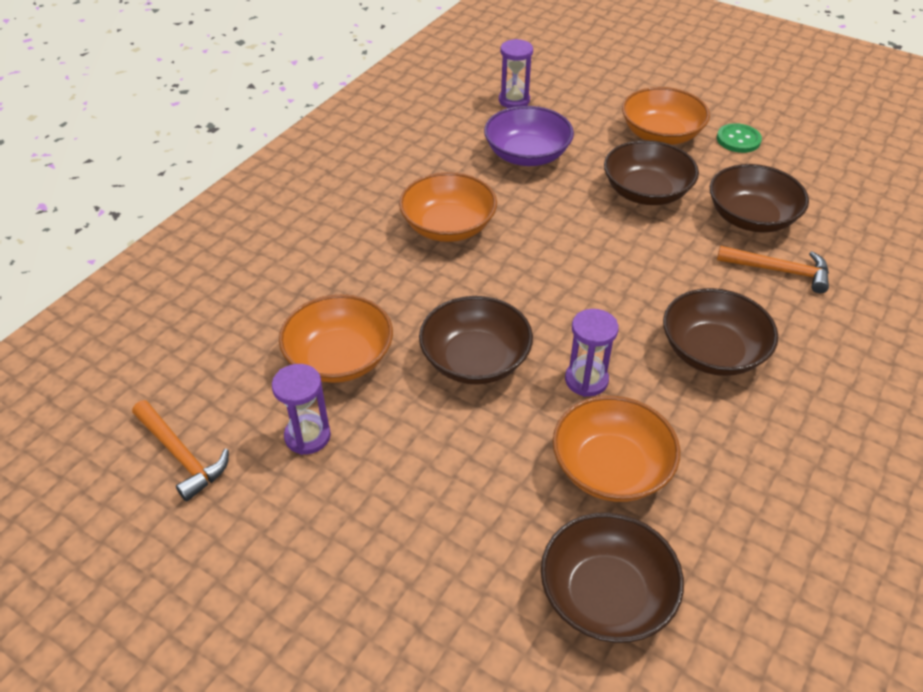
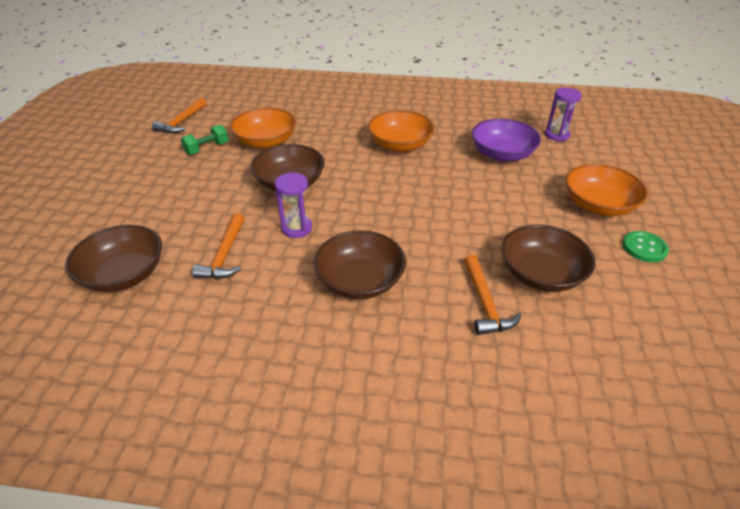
camera: 65 degrees right, 5 degrees down
(307, 436) = (207, 148): purple hourglass -> green dumbbell
(611, 468) = (224, 255): orange bowl -> orange hammer
(646, 192) = (516, 213): brown bowl -> none

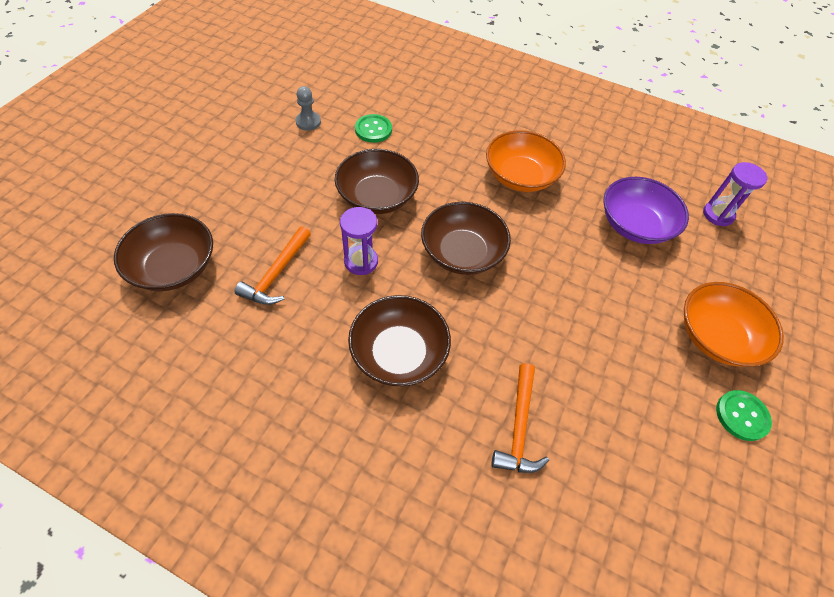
camera: 15 degrees right, 15 degrees up
(181, 122) = (295, 76): orange hammer -> none
(207, 148) = (308, 122): green dumbbell -> grey pawn
(266, 142) = (373, 129): orange bowl -> green button
(541, 274) = (599, 411): brown bowl -> brown bowl (462, 252)

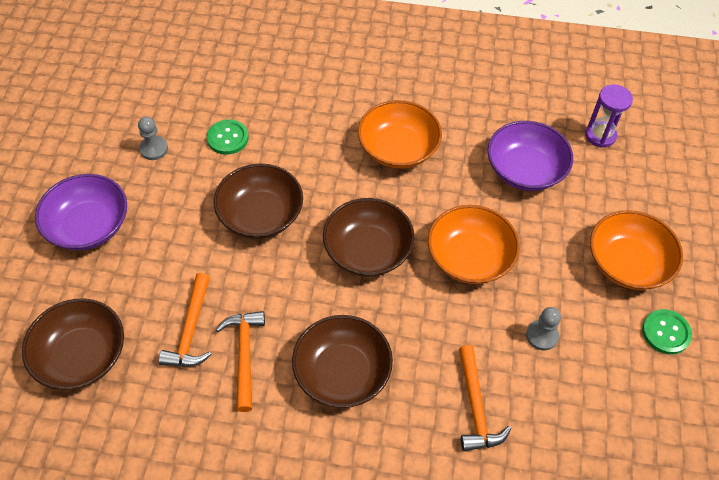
camera: 15 degrees left, 0 degrees up
(228, 166) = (88, 226): none -> purple bowl
(315, 309) = (244, 355): none -> orange hammer
(361, 261) = (271, 291): purple hourglass -> none
(557, 286) = (469, 258): none -> orange bowl
(608, 379) = (542, 336): none -> grey pawn

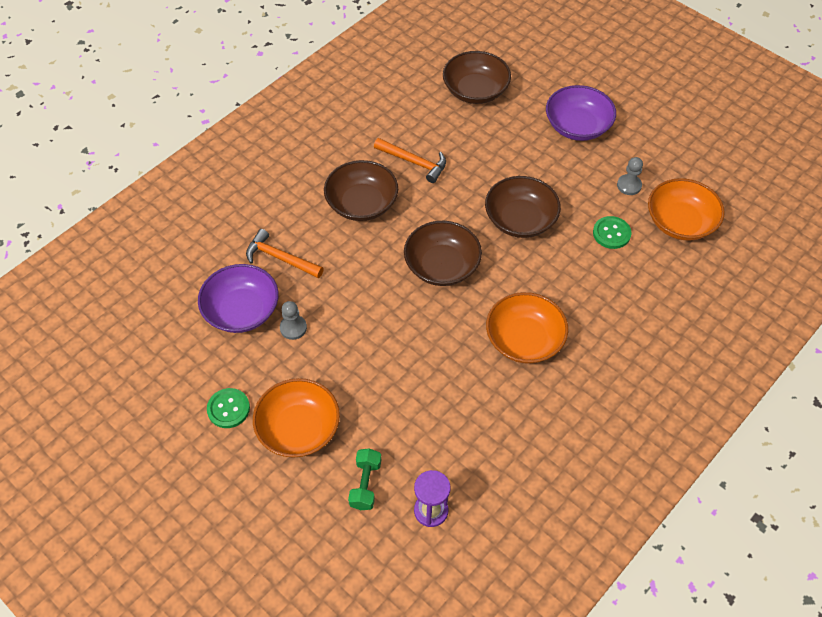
camera: 125 degrees right, 0 degrees up
(190, 330) = (453, 145): orange hammer -> none
(469, 258) = (387, 324): orange bowl -> orange bowl (680, 222)
(525, 170) = (437, 419): purple bowl -> purple bowl (242, 310)
(623, 187) = (365, 484): none -> green dumbbell

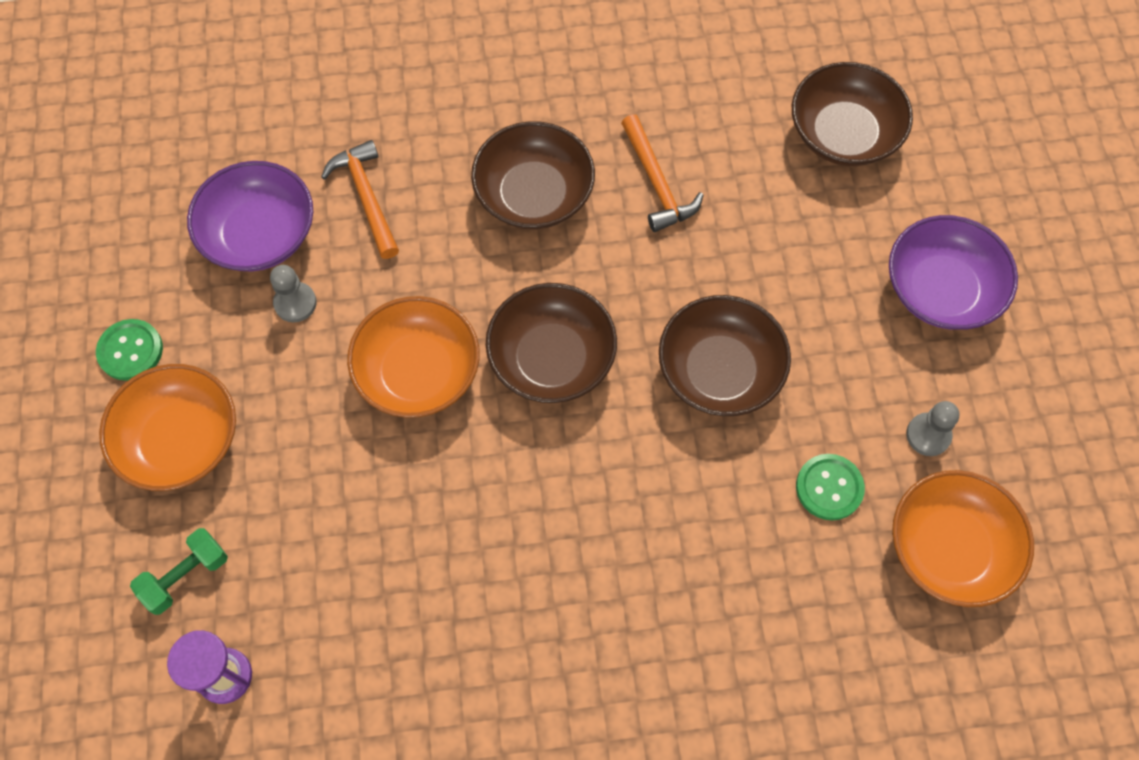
camera: 40 degrees right, 10 degrees up
(524, 340) = (557, 546): orange bowl -> orange bowl (418, 372)

